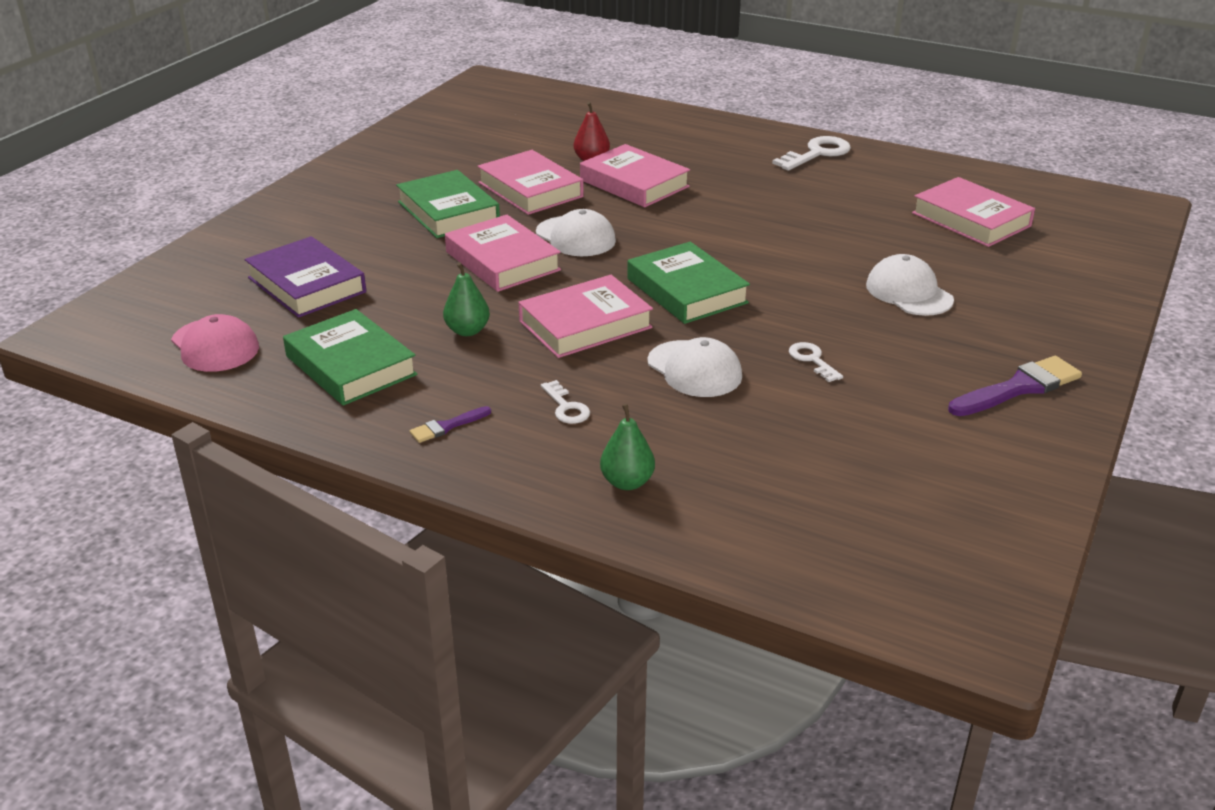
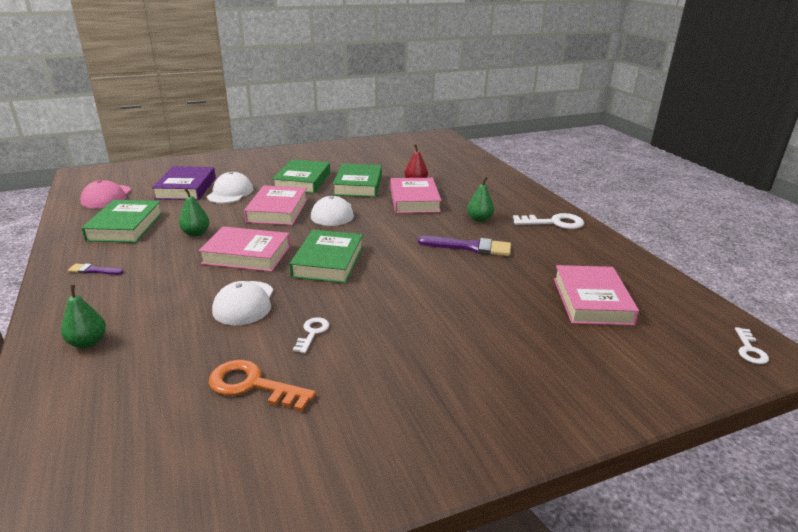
camera: 40 degrees right, 5 degrees down
(530, 190) = (358, 185): pink book -> green book
(566, 407) = (151, 289): white key -> white key (749, 349)
(742, 179) = (479, 219): none -> green pear
(854, 424) = (253, 385): none -> orange key
(909, 292) = (454, 324): white cap -> white cap (230, 193)
(1019, 388) = (404, 431): purple brush -> purple brush (470, 247)

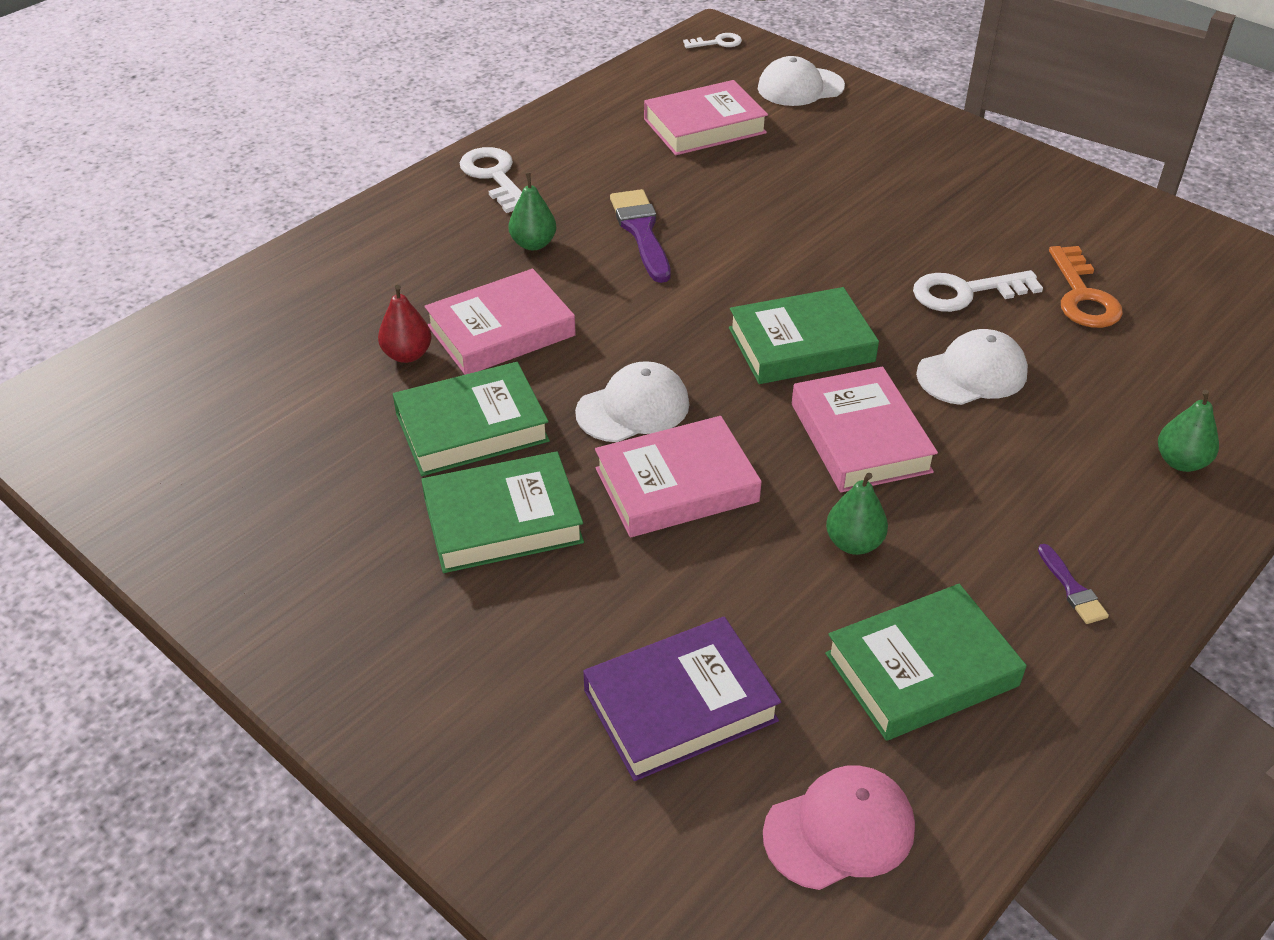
camera: 115 degrees left, 15 degrees up
(230, 193) = (648, 606): white cap -> white cap (800, 87)
(312, 333) = (965, 292): white key -> white key, size x1.73

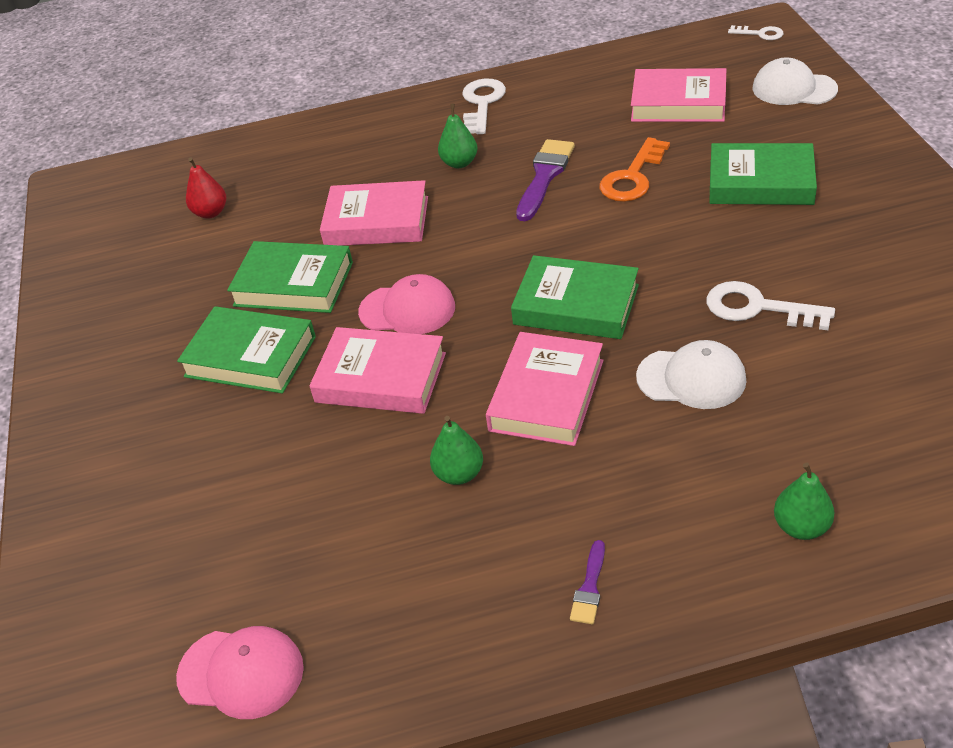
camera: 40 degrees right, 0 degrees up
(407, 355) = (303, 219): red pear -> red pear (210, 213)
(633, 408) = (407, 309): white cap -> pink cap
(680, 705) = (231, 533): purple book -> none
(921, 669) = (410, 591): green book -> green book (760, 182)
(1083, 296) = (866, 347): orange key -> orange key (632, 177)

